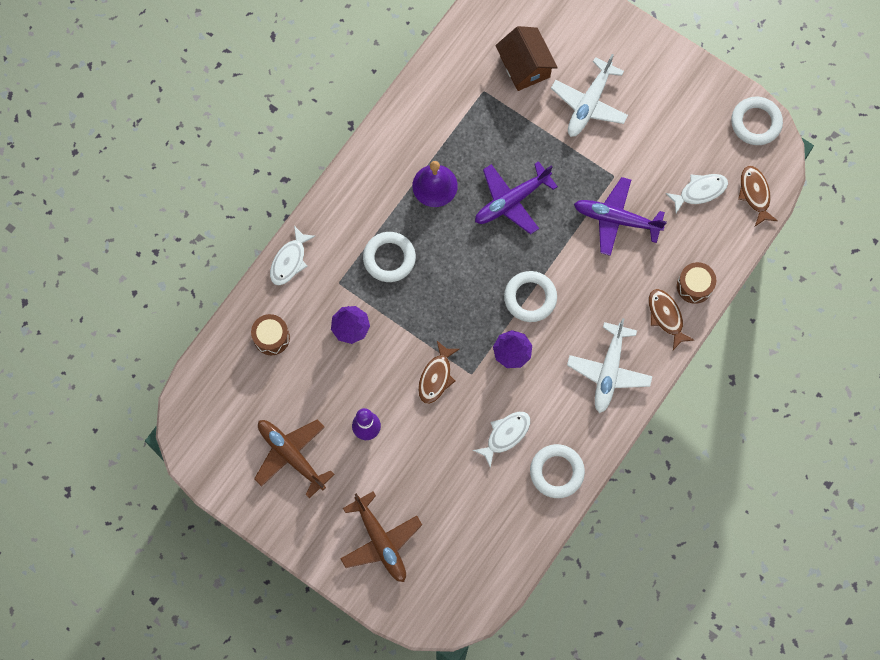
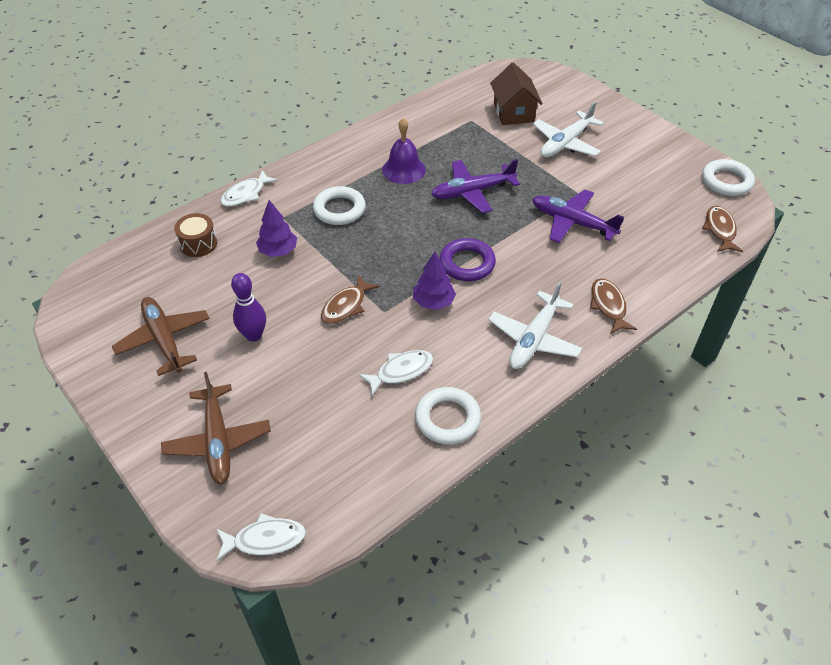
camera: 15 degrees right, 25 degrees down
(530, 298) = (467, 263): white ring -> purple ring
(694, 286) = (644, 287): brown drum -> none
(700, 191) = (662, 218): white fish -> white fish (265, 539)

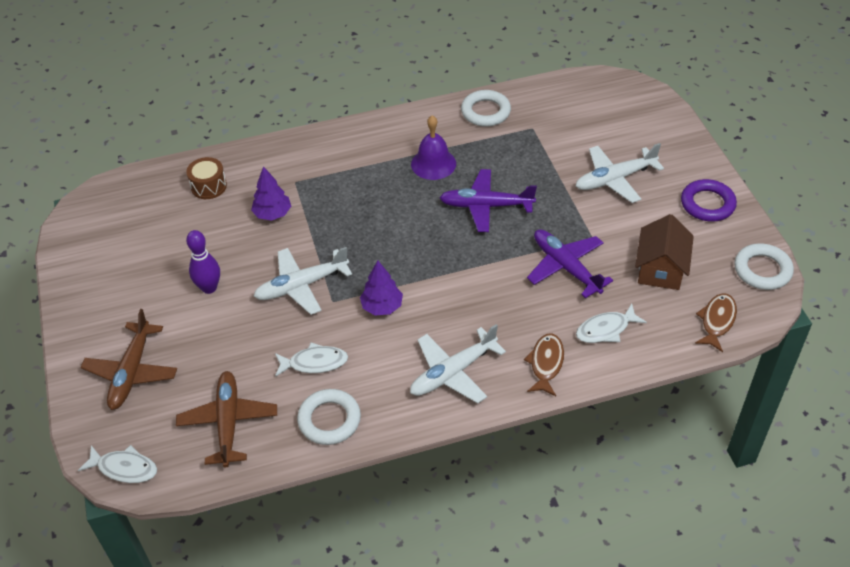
camera: 25 degrees right, 0 degrees up
(164, 340) = (135, 268): brown plane -> brown plane (228, 423)
(246, 194) = (274, 149): white fish -> white fish (605, 329)
(339, 209) = (349, 188): white ring -> white ring (485, 112)
(346, 306) = (302, 285): brown fish -> white plane
(467, 263) = (436, 278): purple ring -> purple ring (707, 204)
(513, 112) = (581, 130): brown house -> brown house (660, 269)

